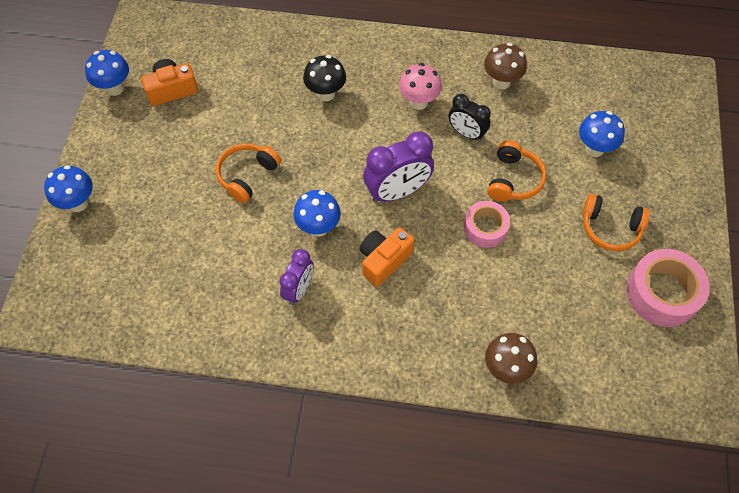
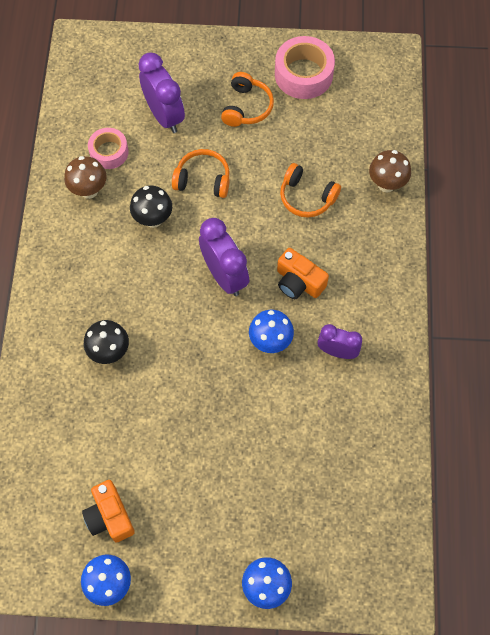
camera: 95 degrees left, 5 degrees up
(247, 175) = (217, 416): orange headphones -> orange headphones (306, 197)
(418, 102) = (117, 263): pink mushroom -> none
(466, 133) = (153, 219): black clock -> black mushroom
(485, 228) = (256, 201): pink tape -> pink tape (109, 152)
(594, 149) = (164, 116): blue mushroom -> purple clock

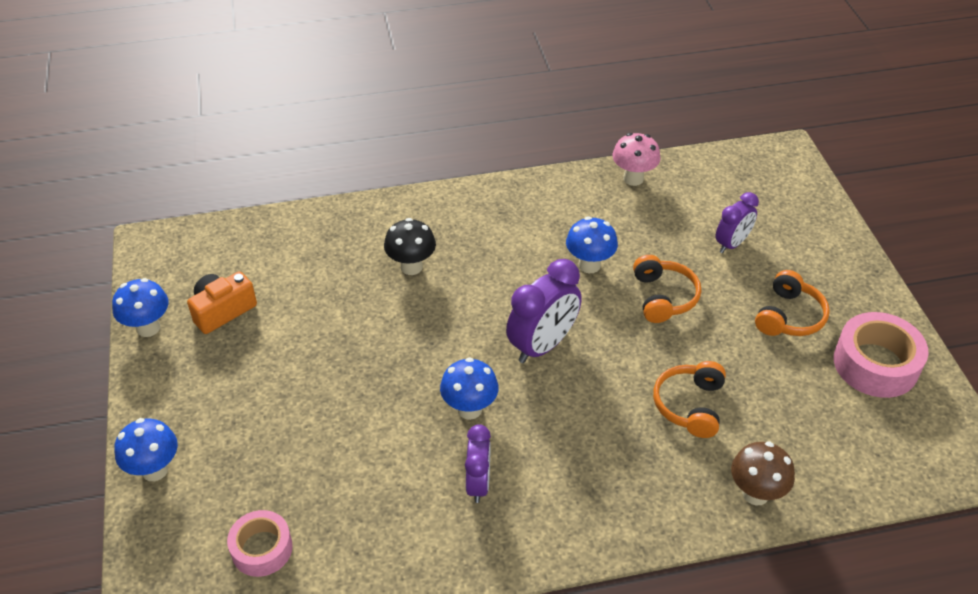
camera: 75 degrees right, 20 degrees down
(67, 157) = (633, 178): none -> pink mushroom
(89, 190) = (601, 205): brown mushroom -> none
(109, 152) = (657, 209): pink tape -> pink tape (262, 549)
(153, 219) = (589, 265): black mushroom -> blue mushroom
(164, 116) = (732, 244): purple clock -> purple clock, size x0.63
(246, 107) = (789, 316): orange headphones -> orange headphones turned 60 degrees counterclockwise
(298, 282) = (562, 422): orange camera -> none

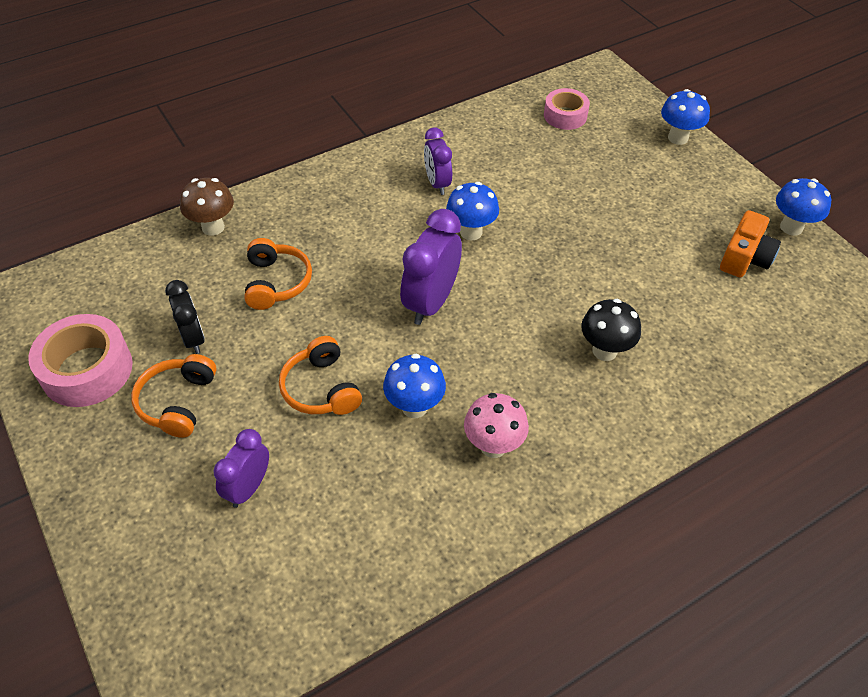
camera: 160 degrees right, 5 degrees up
(633, 178) = (398, 567): pink mushroom -> pink mushroom (493, 446)
(776, 368) = (193, 338): none -> black clock

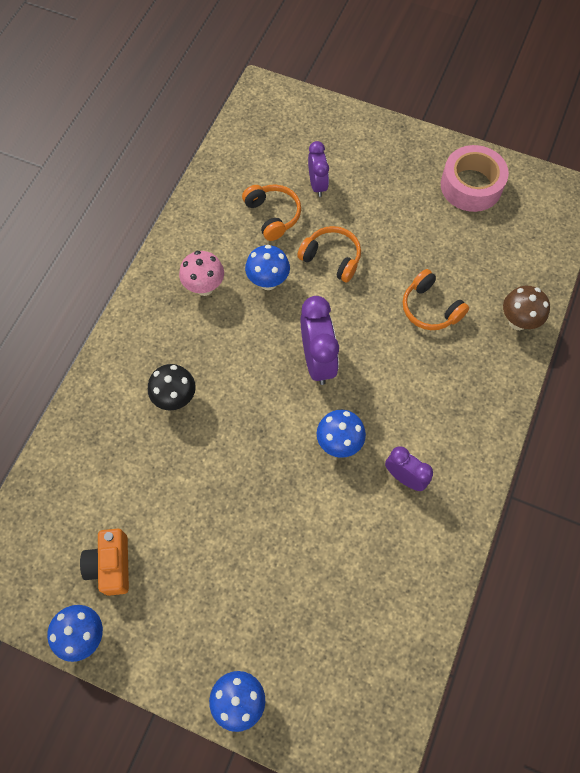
camera: 145 degrees right, 15 degrees up
(177, 402) = (402, 201): orange headphones -> orange headphones (273, 215)
(193, 338) = (436, 239): black clock -> none
(565, 115) = (364, 655): pink tape -> none

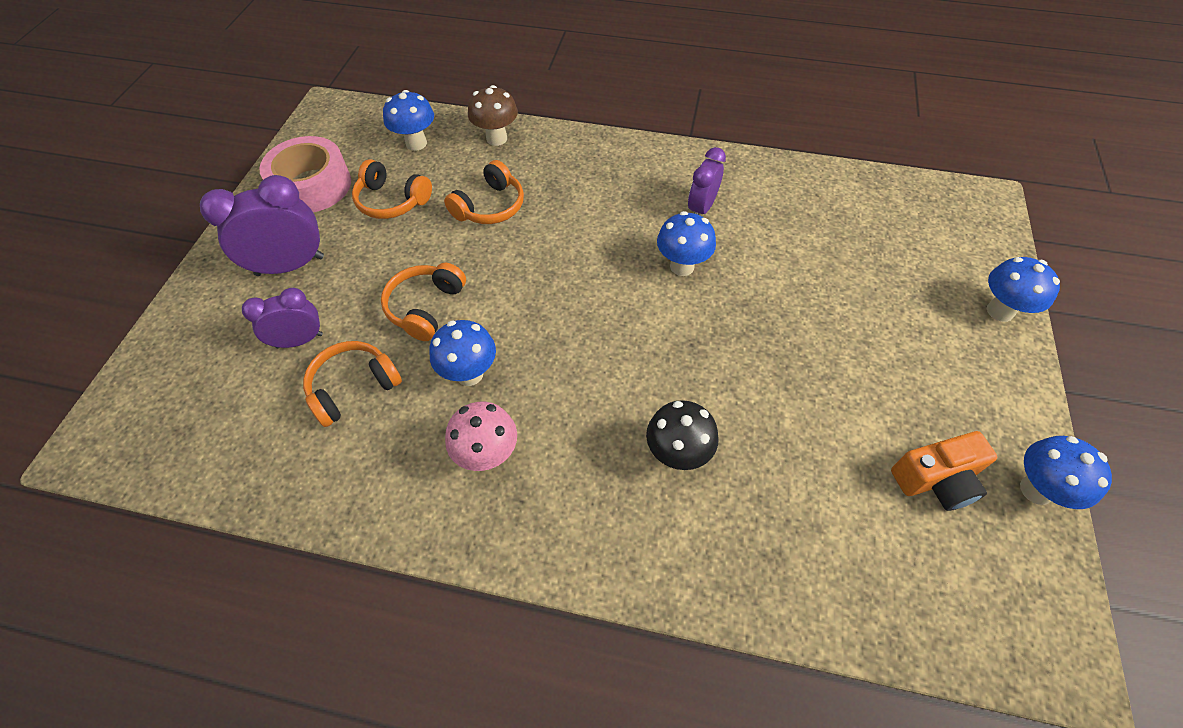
camera: 100 degrees left, 10 degrees down
(317, 360) = (580, 301): purple clock -> purple clock (290, 266)
(446, 239) = (392, 201): none -> orange headphones
(517, 258) = (416, 143): none -> blue mushroom

